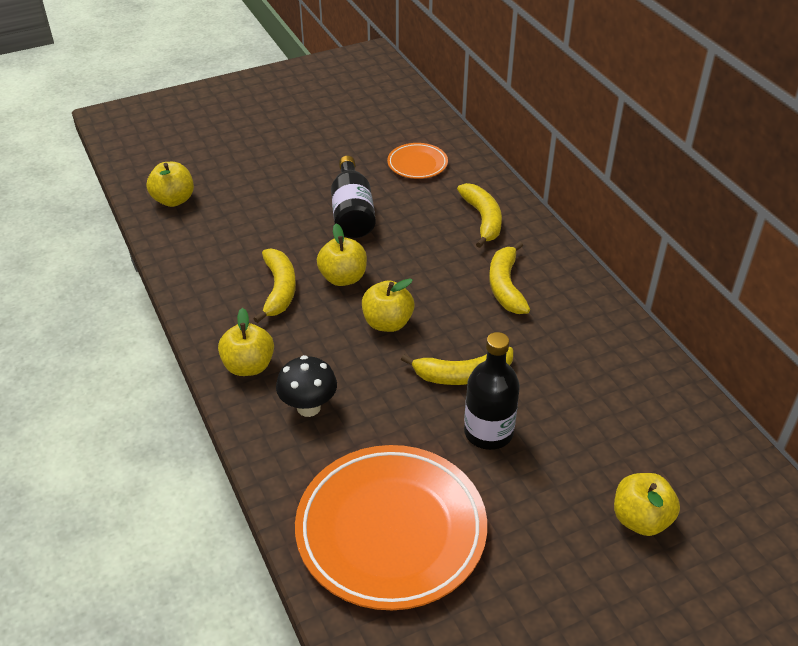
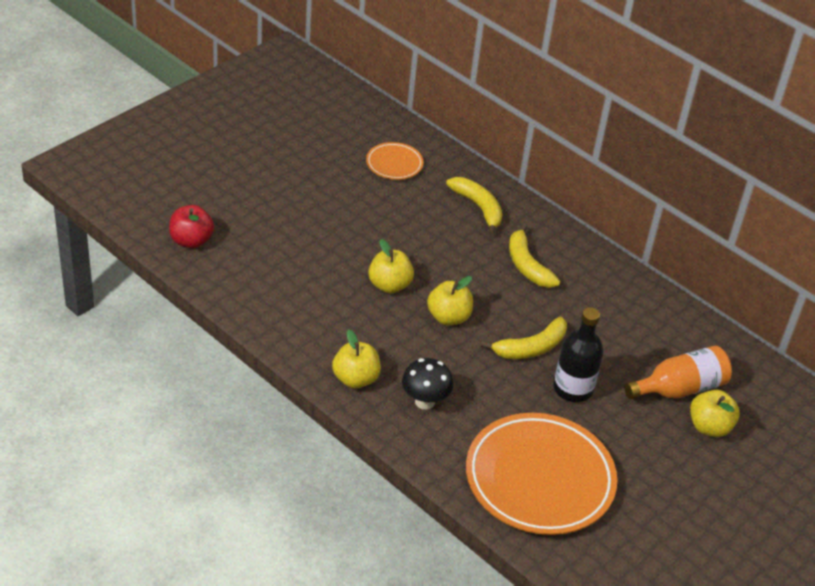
camera: 25 degrees left, 0 degrees up
(173, 200) = (191, 241): yellow apple -> red apple
(279, 290) = (341, 307): yellow banana -> none
(352, 213) = (363, 222): black bottle -> none
(622, 462) = (679, 388): none -> orange bottle

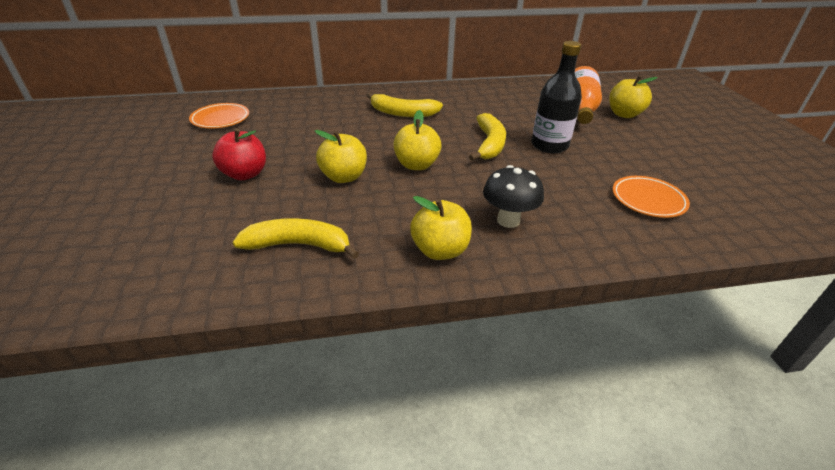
camera: 50 degrees left, 5 degrees down
(191, 241) = (91, 278): red apple -> red apple (245, 174)
(478, 208) = (321, 107): yellow banana -> yellow banana (299, 245)
(539, 479) = (648, 200): orange plate -> orange plate, size x0.47

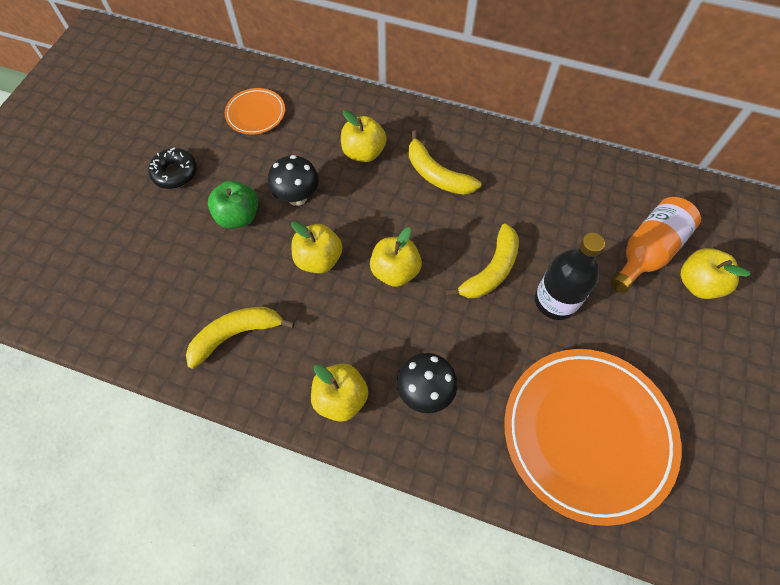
camera: 30 degrees right, 25 degrees up
(157, 166) = (175, 173): none -> black donut
(245, 174) = (238, 216): red apple -> green apple
(295, 150) = (297, 197): none -> black mushroom
(299, 245) = (236, 335): yellow banana -> yellow banana turned 60 degrees counterclockwise
(334, 116) = (363, 152): none -> yellow apple
(648, 200) = (587, 434): orange plate -> orange plate, size x2.15

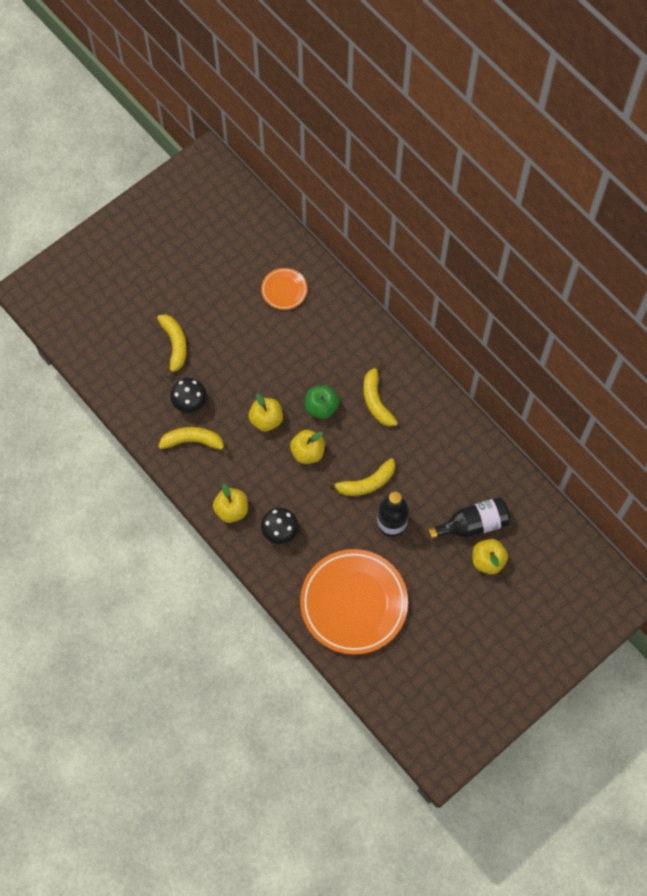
camera: 30 degrees right, 5 degrees up
(149, 231) = (175, 346): none -> yellow banana
(175, 173) = (209, 310): black donut -> none
(238, 216) = (233, 364): green apple -> green apple (321, 407)
(297, 197) = (277, 369): black mushroom -> black mushroom (190, 403)
(363, 152) = (338, 358): yellow apple -> none
(647, 252) = (472, 524): orange bottle -> black bottle

